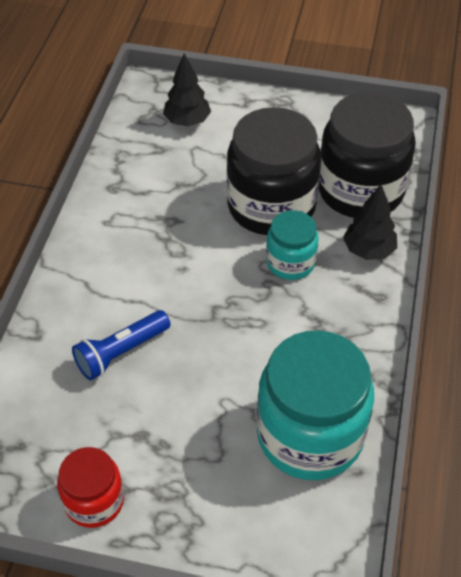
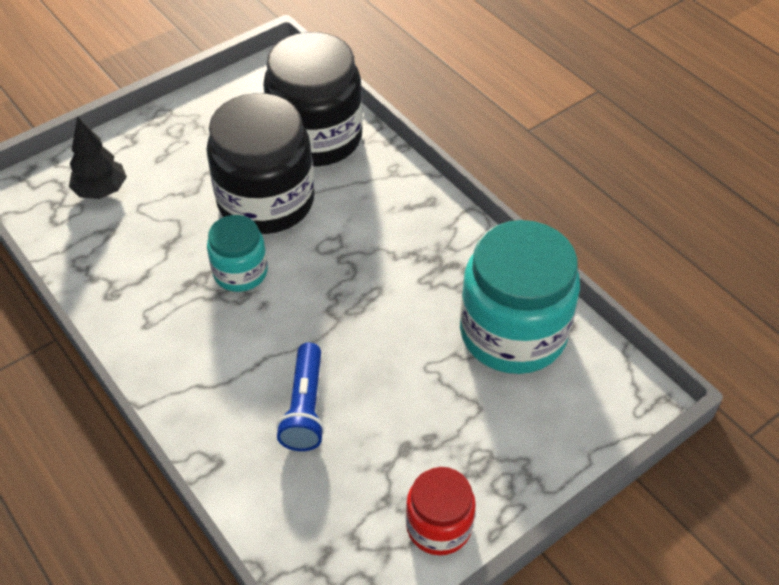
camera: 50 degrees left, 0 degrees up
(290, 262) = (338, 230): turquoise jar -> turquoise jar (240, 272)
(368, 250) = (380, 176): black tree -> none

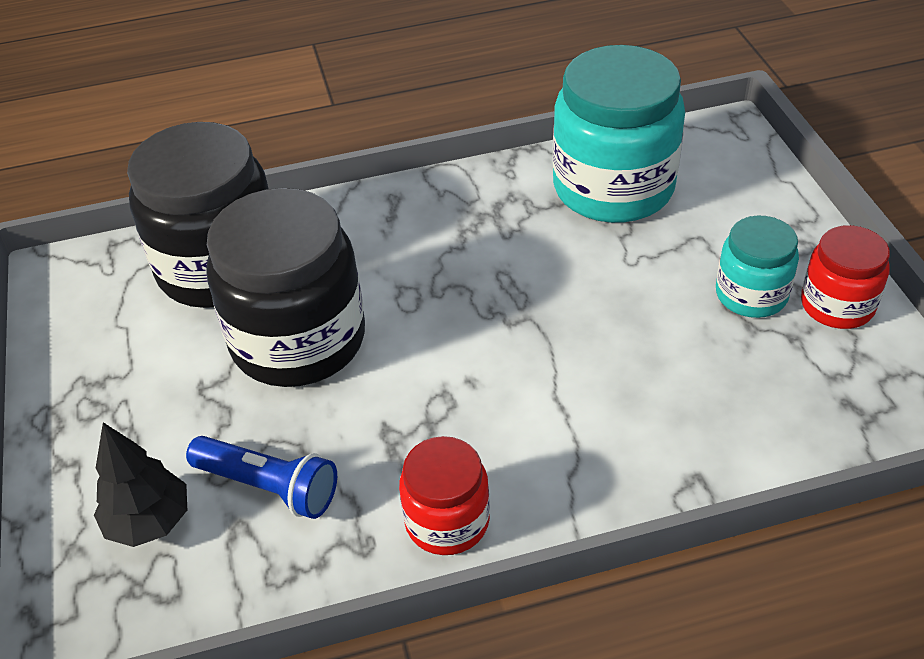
camera: 65 degrees left, 5 degrees down
(140, 329) = (447, 521): none -> red jar
(240, 272) = (404, 392): turquoise jar -> turquoise jar (751, 294)
(305, 407) = (646, 376): blue flashlight -> blue flashlight (268, 487)

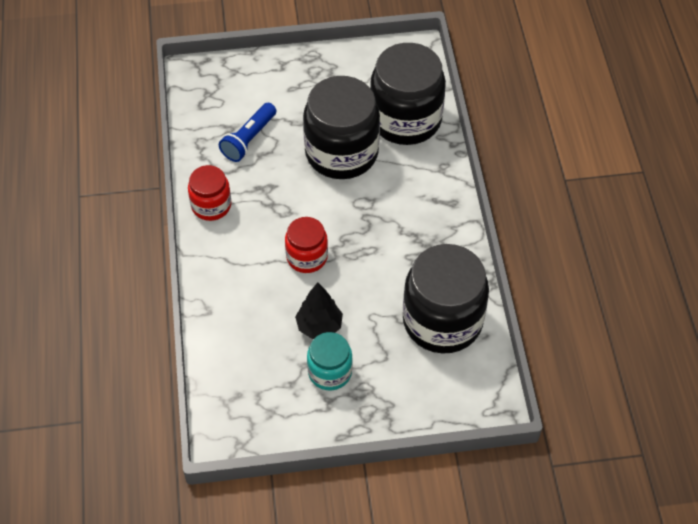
camera: 95 degrees right, 10 degrees up
(149, 522) = (241, 97): black tree -> black tree (319, 326)
(613, 187) = (442, 321): turquoise jar -> black jar
(837, 305) = (311, 415): red jar -> red jar (307, 257)

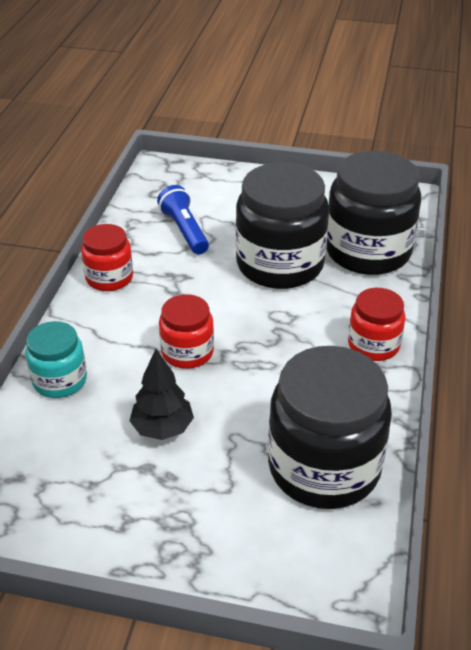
camera: 20 degrees right, 15 degrees down
(249, 139) = (184, 231): blue flashlight -> blue flashlight turned 105 degrees clockwise
(330, 372) = (147, 485): turquoise jar -> turquoise jar (60, 380)
(441, 209) = (373, 345): none -> red jar

